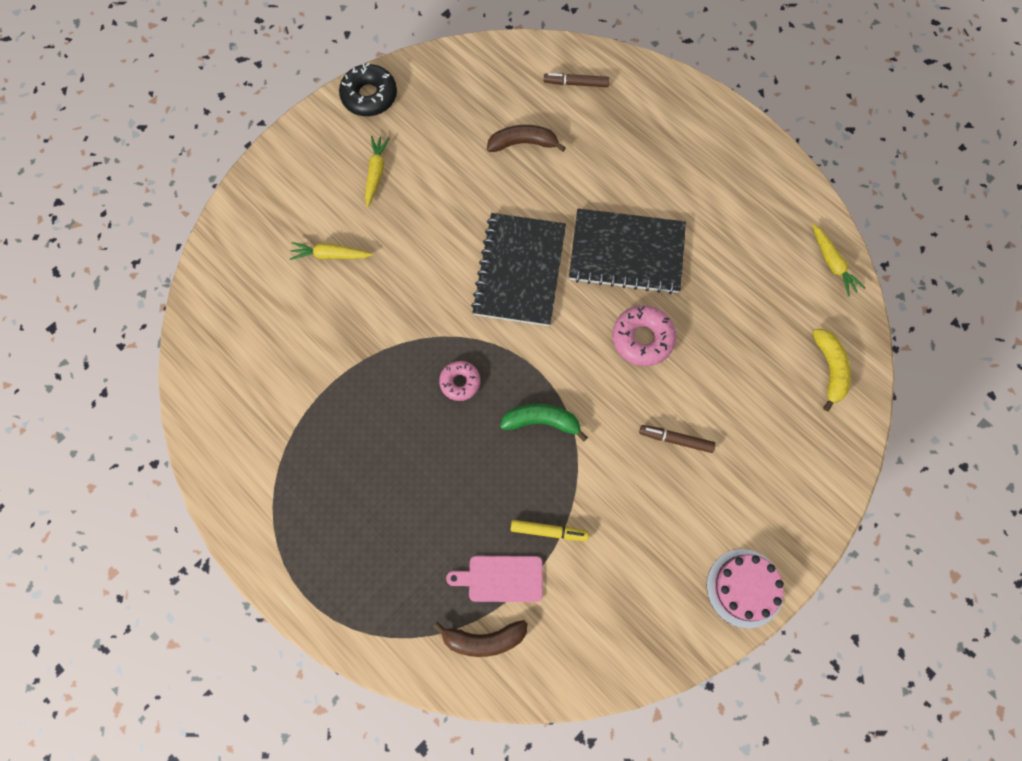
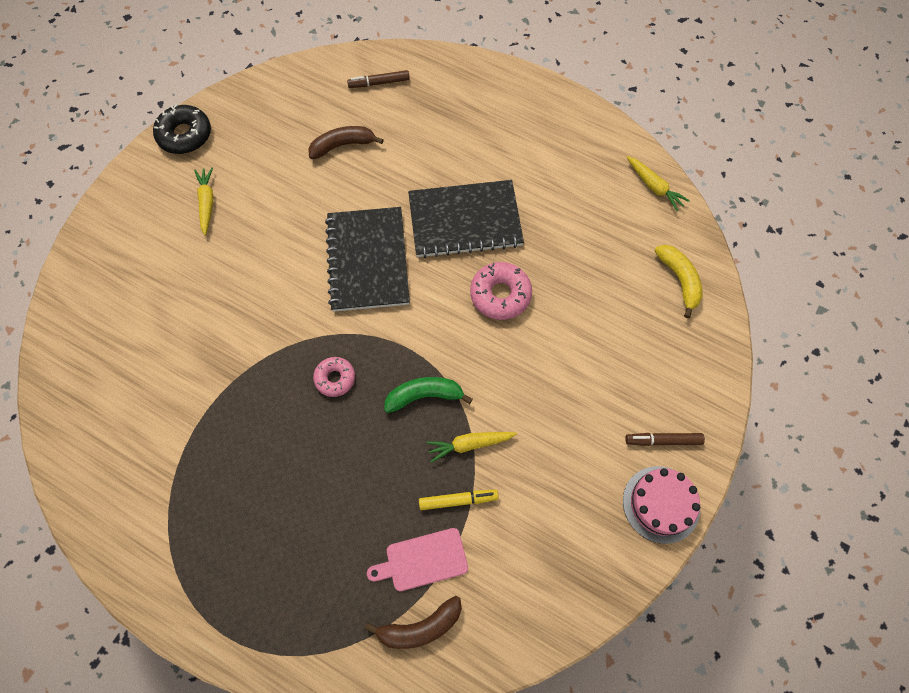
camera: 15 degrees left, 5 degrees down
(330, 255) = (178, 289): yellow carrot -> yellow carrot (469, 444)
(676, 440) = (557, 380): brown marker -> brown marker (663, 441)

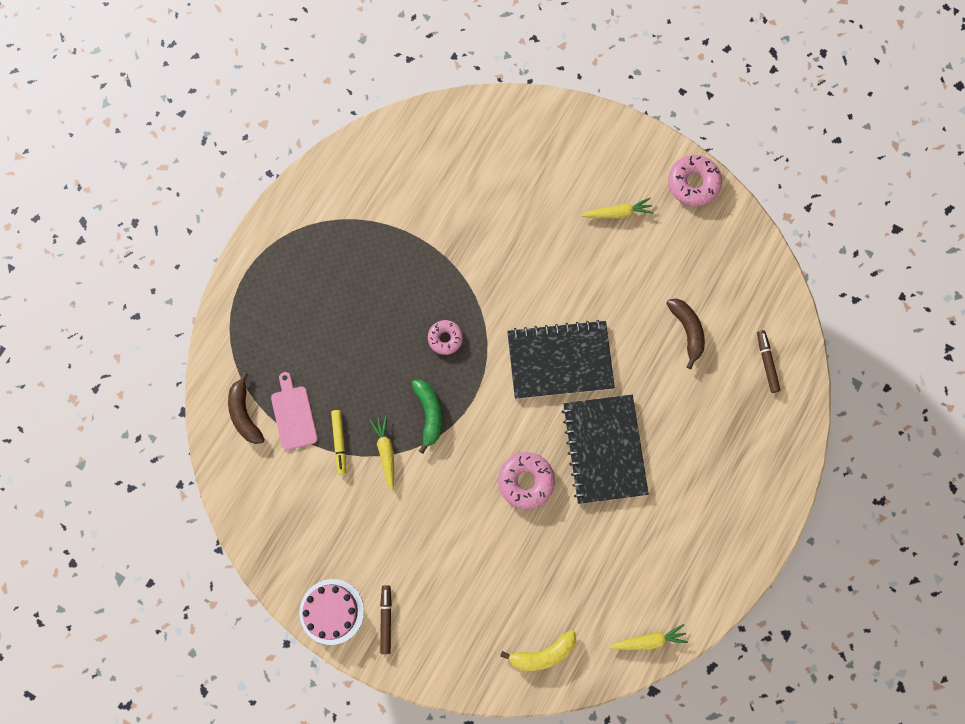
camera: 90 degrees right, 10 degrees up
(185, 135) = (693, 183): black donut -> pink donut
(654, 187) = (649, 640): yellow carrot -> yellow carrot turned 150 degrees counterclockwise

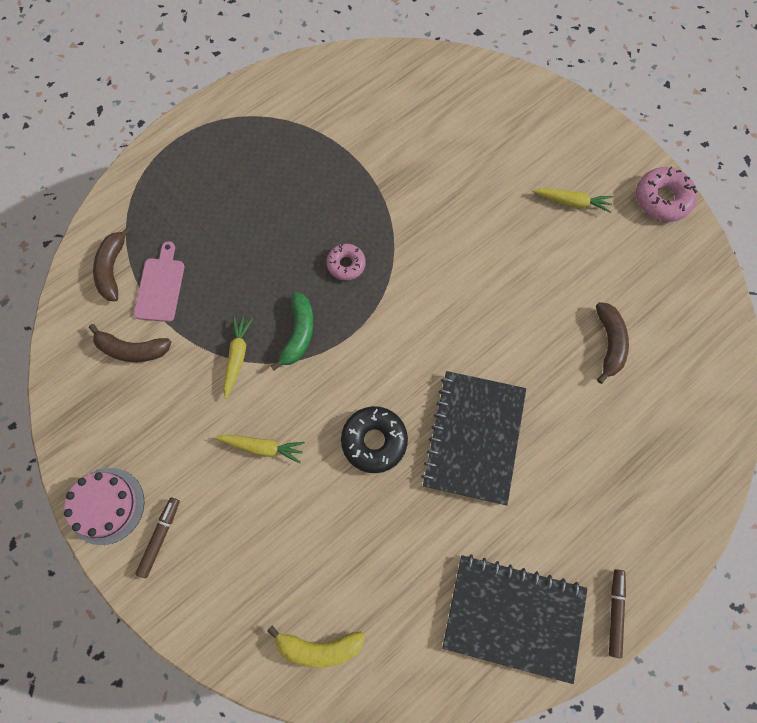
camera: 20 degrees right, 5 degrees down
(294, 478) = (132, 349): none -> brown banana
(339, 442) = (194, 329): yellow marker -> none
(526, 481) = (374, 441): pink donut -> black donut
(560, 360) = (458, 327): black notebook -> black notebook (513, 616)
(649, 640) = (449, 680): yellow carrot -> yellow carrot (262, 447)
(767, 363) = (689, 408): brown marker -> brown marker (614, 613)

